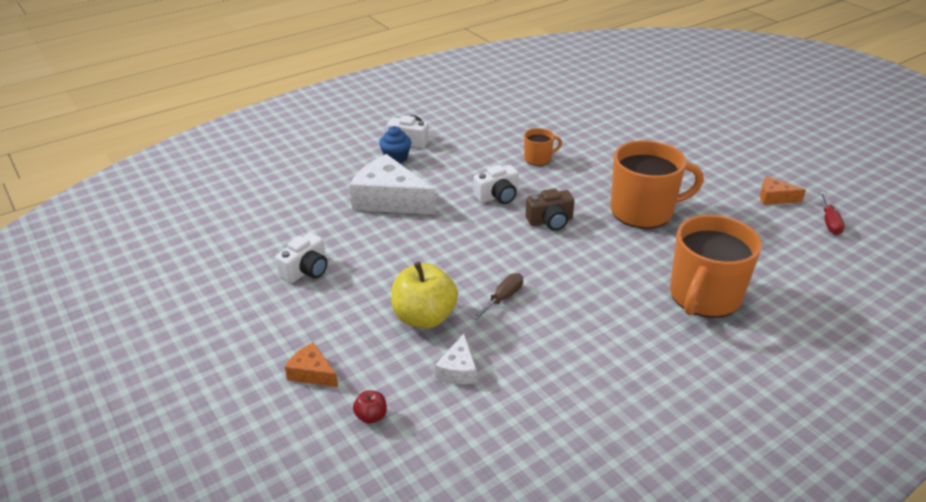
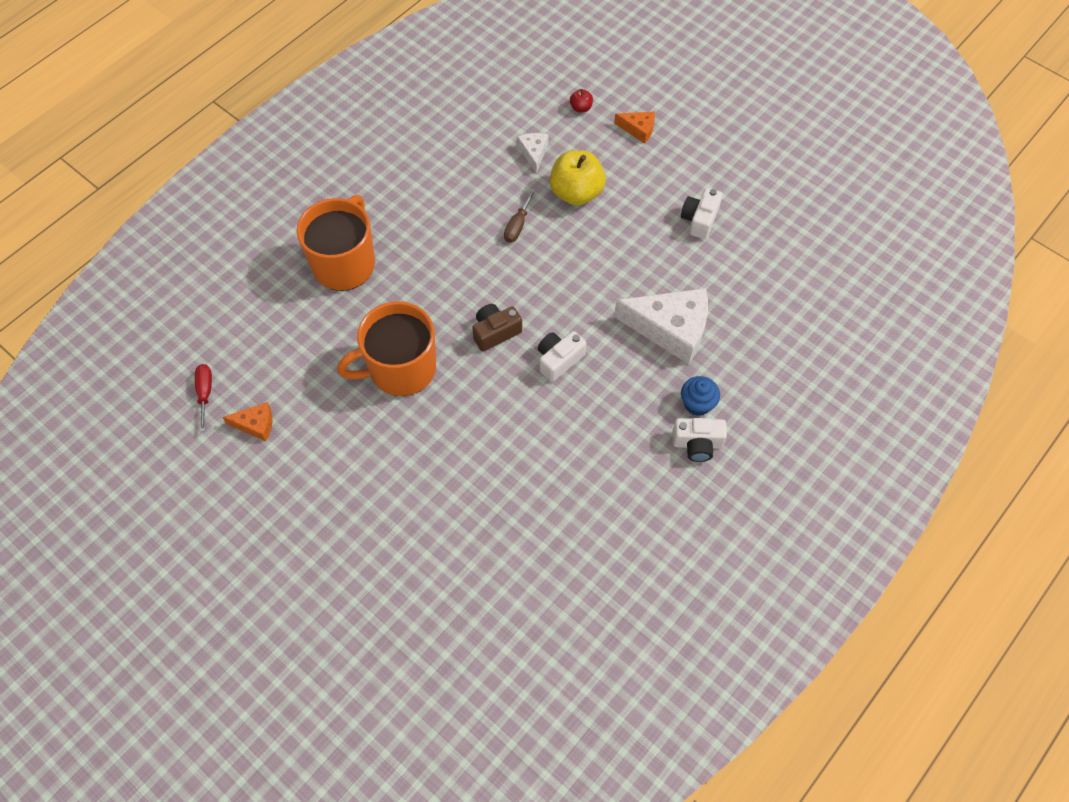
camera: 165 degrees right, 25 degrees up
(538, 159) = (530, 440): orange mug -> none

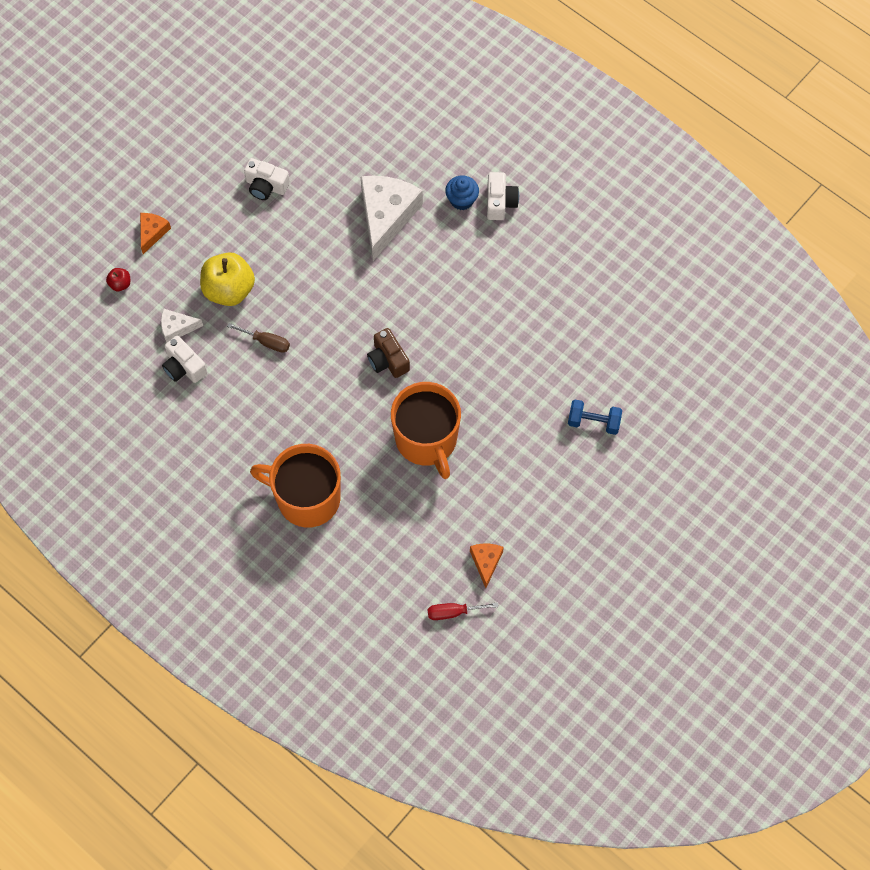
camera: 90 degrees left, 5 degrees up
(412, 539) = (593, 422): none -> blue dumbbell
(559, 360) = (418, 307): white camera -> white camera (184, 367)

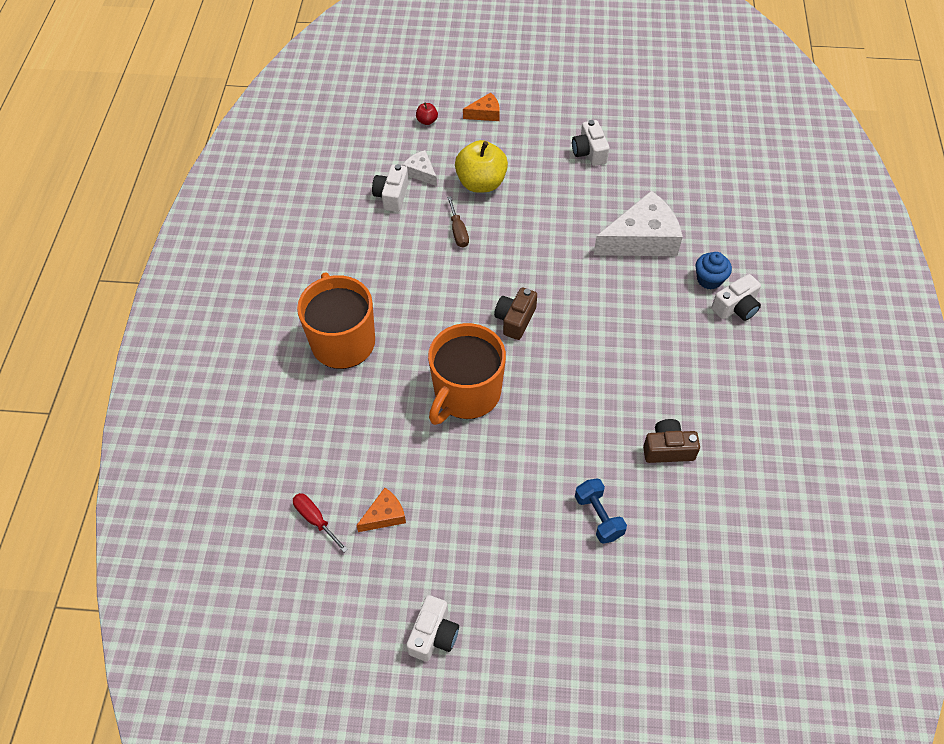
camera: 55 degrees right, 10 degrees down
(577, 339) = (668, 449): none -> brown camera
(600, 587) = (433, 635): none -> white camera

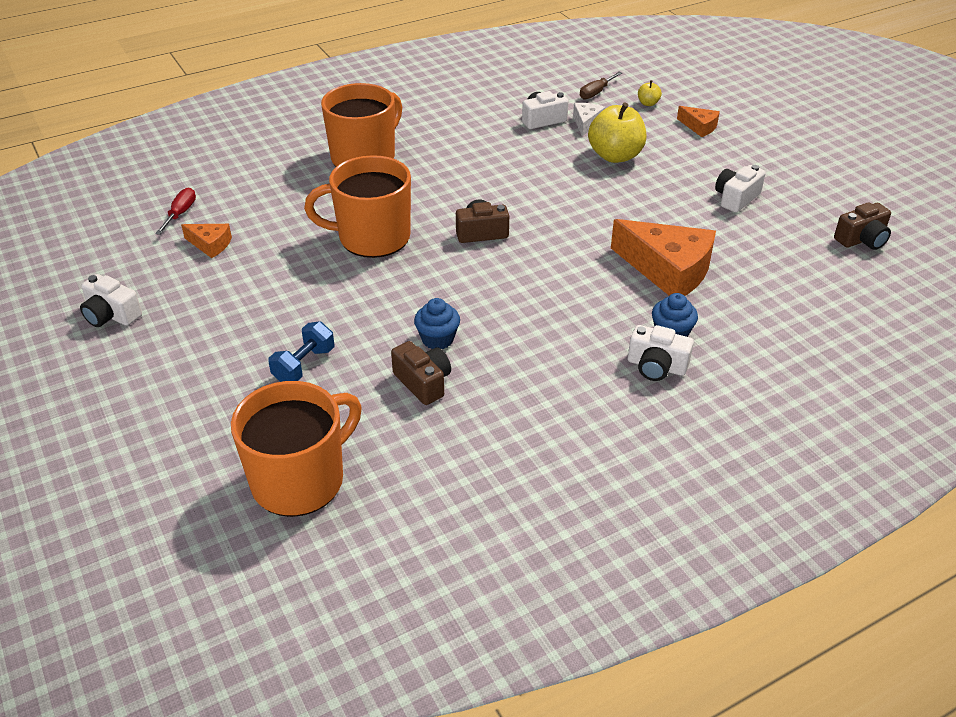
camera: 55 degrees right, 15 degrees down
(427, 121) = (648, 103): red apple -> yellow apple
(433, 635) = (111, 315): white camera -> white camera turned 45 degrees clockwise
(458, 231) = (544, 166): brown screwdriver -> brown screwdriver (596, 93)
(625, 415) = (437, 339): none -> blue cupcake
(641, 239) = (668, 270): white cheese -> orange cheese
(682, 122) = (862, 239): none -> brown camera
(724, 576) = (300, 480): none -> orange mug

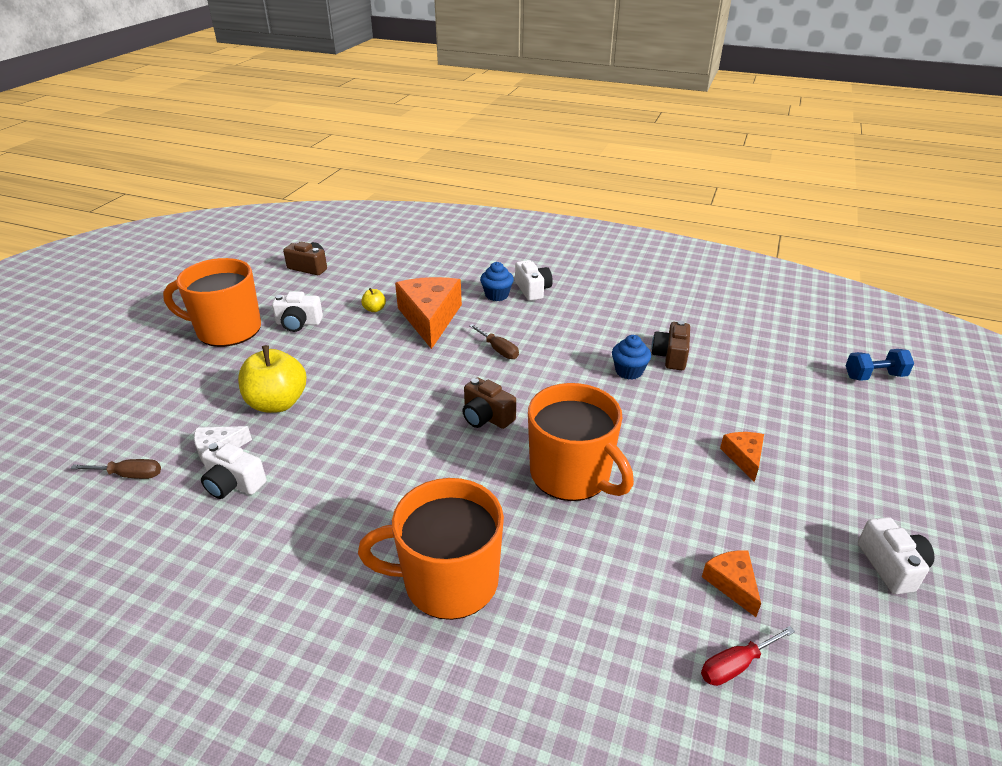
camera: 130 degrees left, 5 degrees down
(300, 480) = (800, 356): orange mug -> orange mug (227, 330)
(304, 365) = (740, 412): blue dumbbell -> blue dumbbell (874, 376)
(564, 283) = (498, 350): none -> brown screwdriver
(648, 103) = (138, 427): yellow apple -> yellow apple (374, 309)
(699, 127) = (175, 379): orange cheese -> orange cheese (744, 457)

